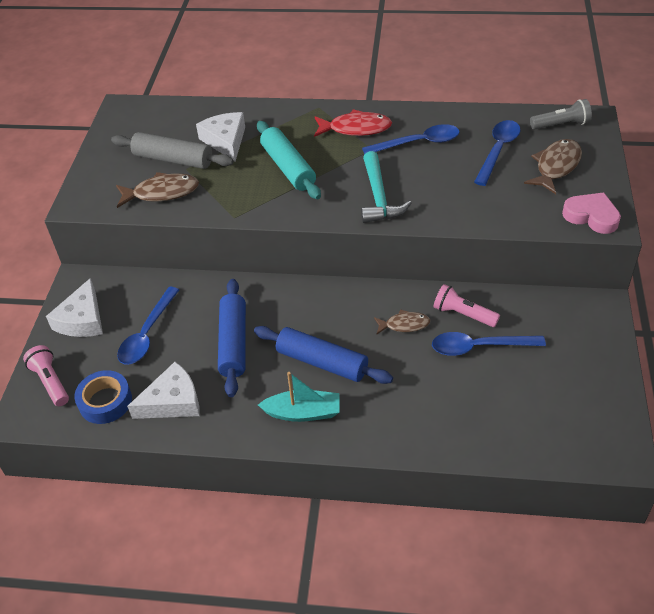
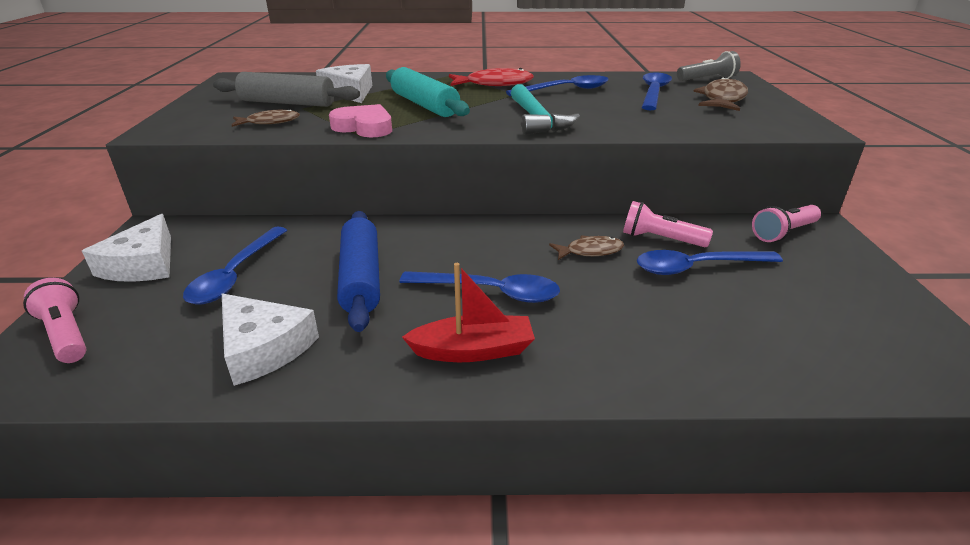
camera: 10 degrees left, 15 degrees down
(105, 401) = (150, 354): blue tape -> none
(162, 193) = (270, 122): brown fish -> brown fish, size x0.63
(173, 401) = (264, 348): white cheese -> white cheese turned 75 degrees clockwise
(303, 412) = (473, 350): turquoise boat -> red boat
(322, 362) = (490, 292): blue rolling pin -> blue spoon
(565, 312) = (783, 233): none -> pink flashlight
(591, 216) = (789, 125): pink heart -> pink heart (364, 127)

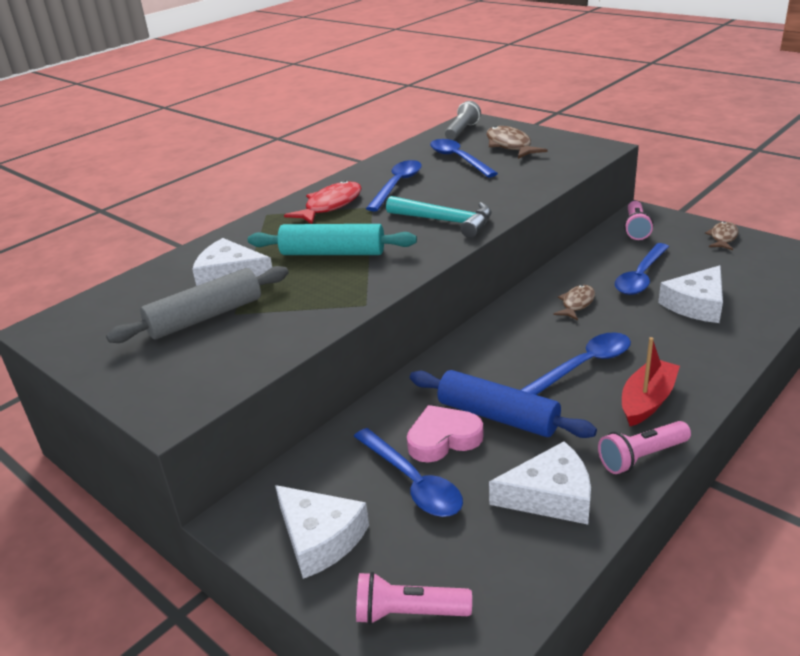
camera: 45 degrees left, 0 degrees up
(270, 122) = (252, 340): brown fish -> brown fish (723, 237)
(364, 127) = (346, 297): pink heart -> pink heart (443, 438)
(660, 239) = (592, 271): pink flashlight -> pink flashlight (641, 457)
(702, 319) = (696, 304): none -> white cheese

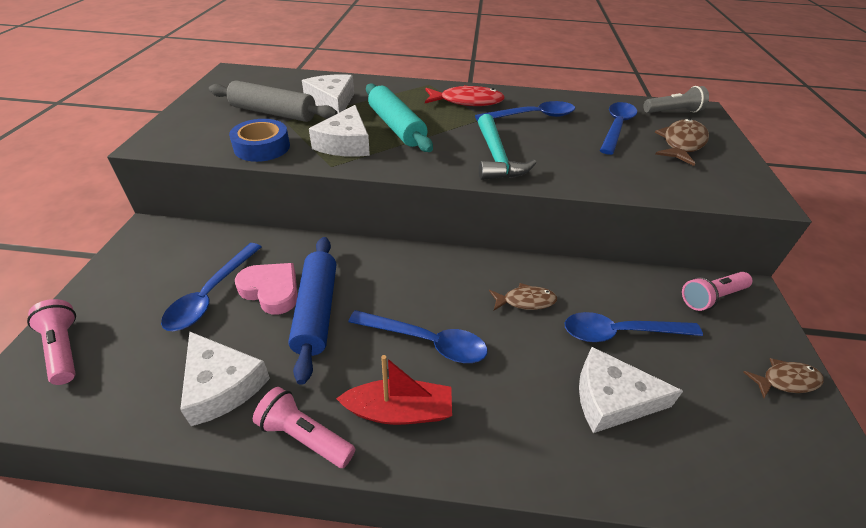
camera: 50 degrees right, 10 degrees up
(278, 338) = (262, 147): none -> blue tape
(320, 538) = (136, 273): white cheese -> white cheese (345, 143)

